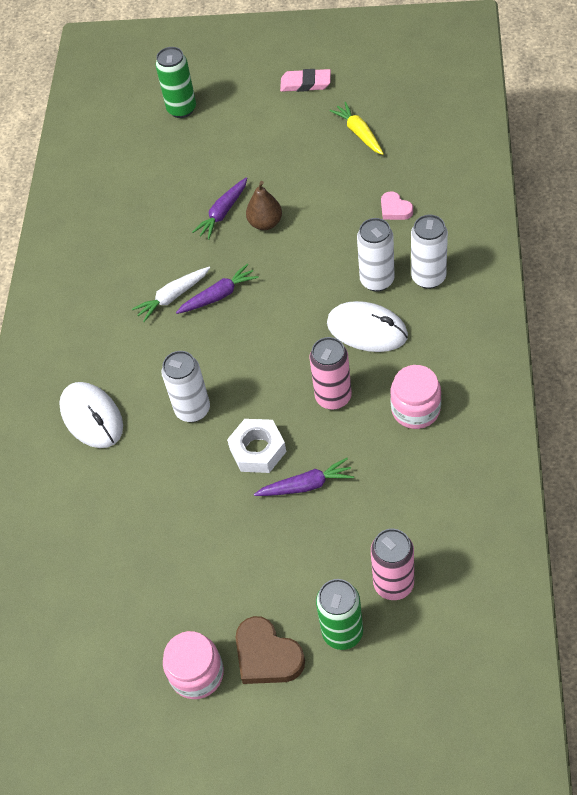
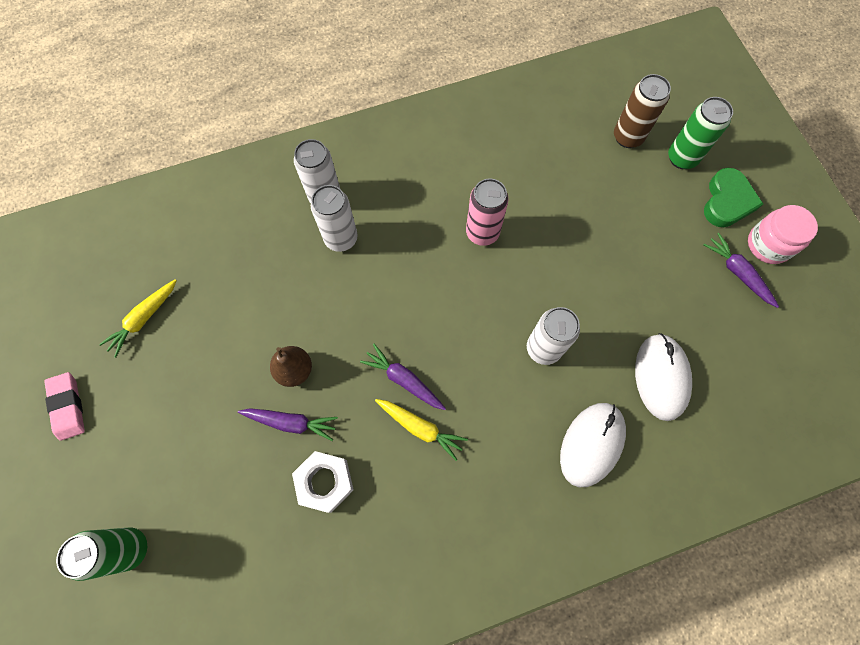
camera: 120 degrees left, 15 degrees up
(173, 297) = (420, 427): white carrot -> yellow carrot
(257, 450) = (560, 275): white nut -> white nut (325, 482)
(267, 655) = (727, 201): brown heart -> green heart
(306, 485) = (575, 224): purple carrot -> purple carrot (737, 273)
(367, 330) = (400, 229): white mouse -> white mouse (661, 377)
(393, 584) = (627, 137): pink can -> brown can
(395, 209) = (246, 250): pink heart -> none
(415, 409) = (469, 167): pink jar -> none

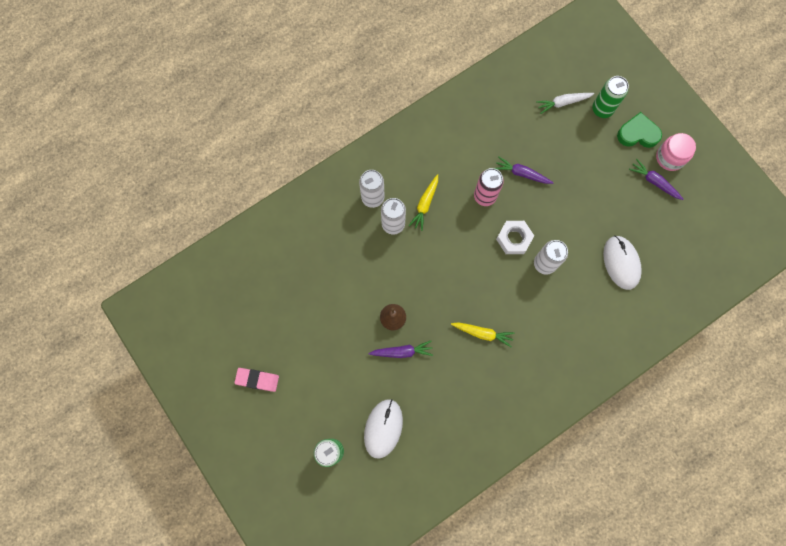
camera: 15 degrees left, 5 degrees up
(67, 407) = (257, 380): pink eraser -> pink eraser turned 45 degrees counterclockwise
(144, 319) = (283, 312): yellow carrot -> yellow carrot (425, 204)
(325, 482) = (435, 381): white nut -> white nut (514, 239)
(404, 380) = (463, 306): purple carrot -> purple carrot (522, 173)
(591, 444) = (589, 315): white mouse -> white mouse (383, 428)
(627, 137) = (563, 103): brown can -> white carrot
(727, 201) = (638, 133): green heart -> green heart turned 90 degrees counterclockwise

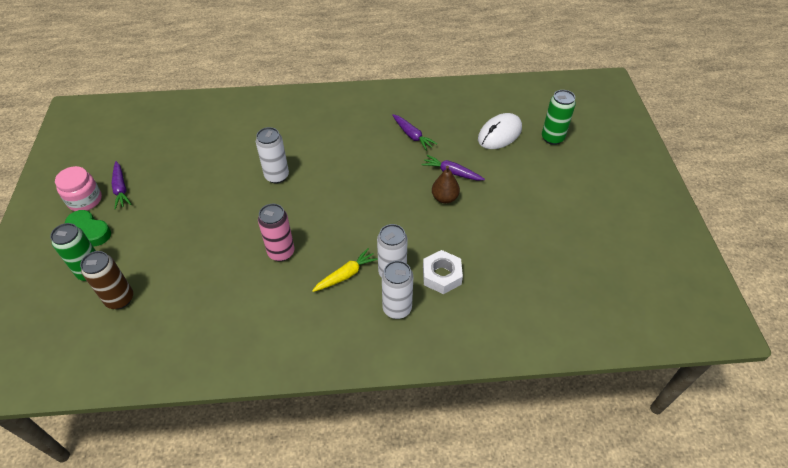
camera: 150 degrees left, 25 degrees down
(257, 380) = (601, 209): pink eraser -> none
(482, 333) = (372, 155): yellow carrot -> none
(514, 239) = (286, 205): white nut -> white nut (442, 275)
(522, 173) = (227, 254): purple carrot -> purple carrot (412, 135)
(563, 103) = (120, 299): white carrot -> brown can
(621, 263) = (214, 148): white mouse -> none

